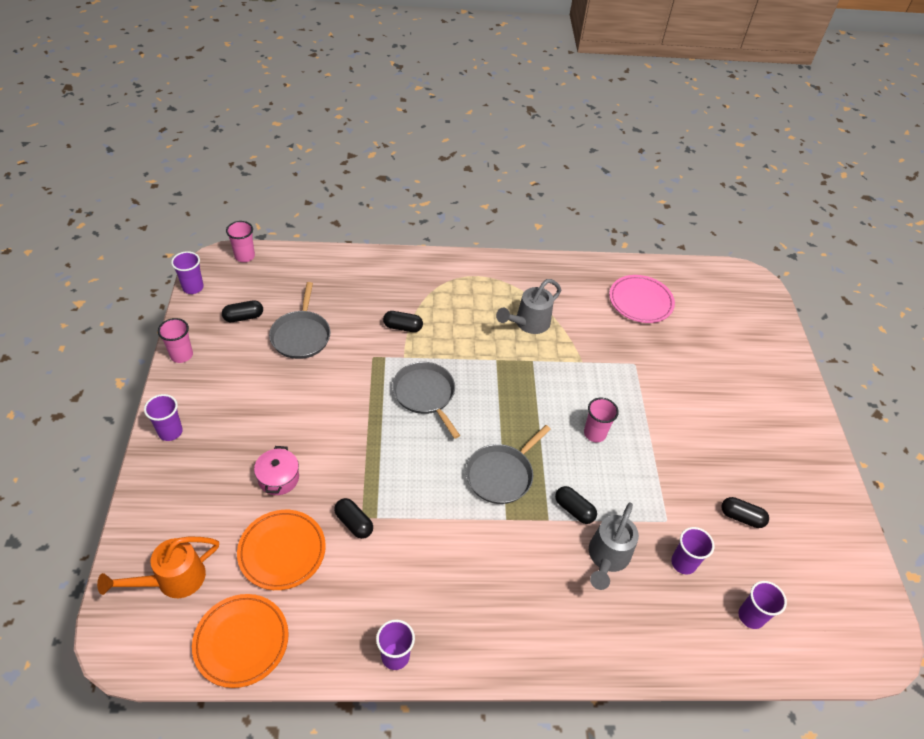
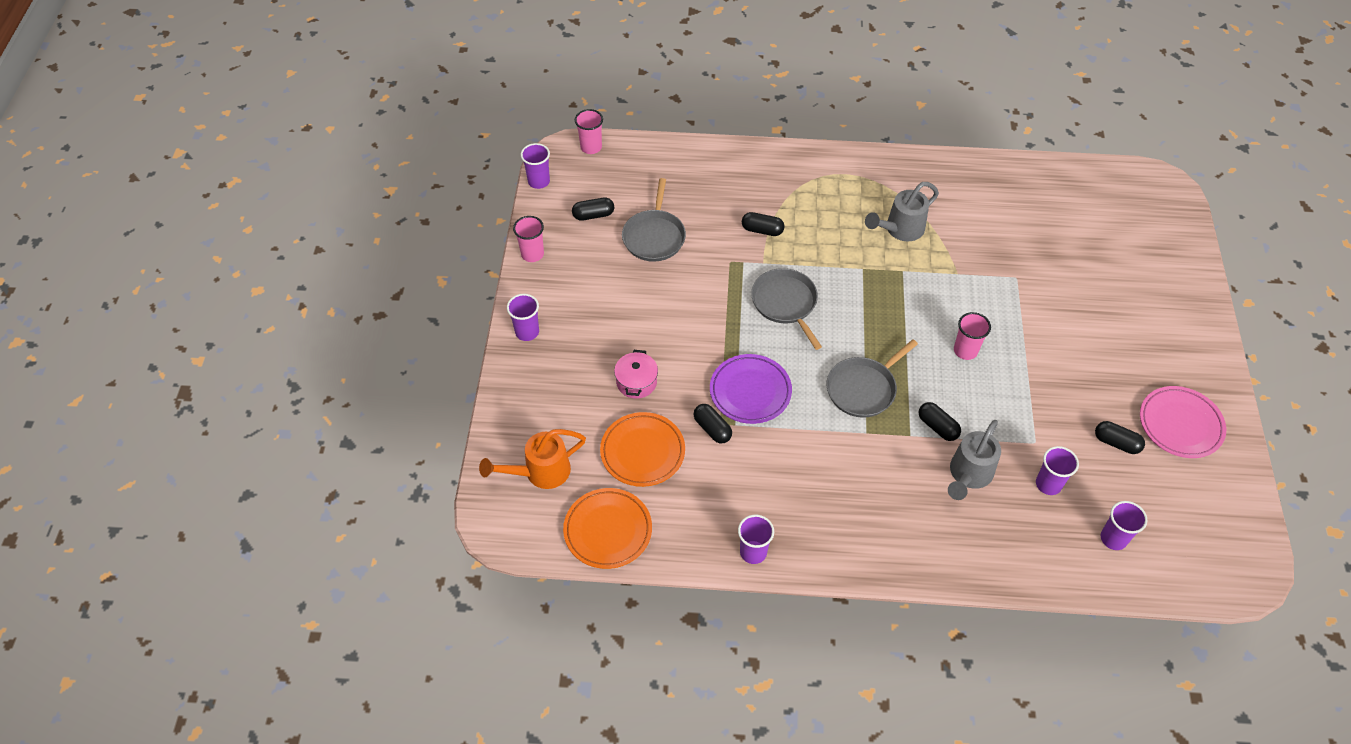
camera: 10 degrees right, 5 degrees up
(392, 483) = (750, 391): none -> purple plate
(640, 302) = (1029, 208): pink plate -> pink plate (1180, 425)

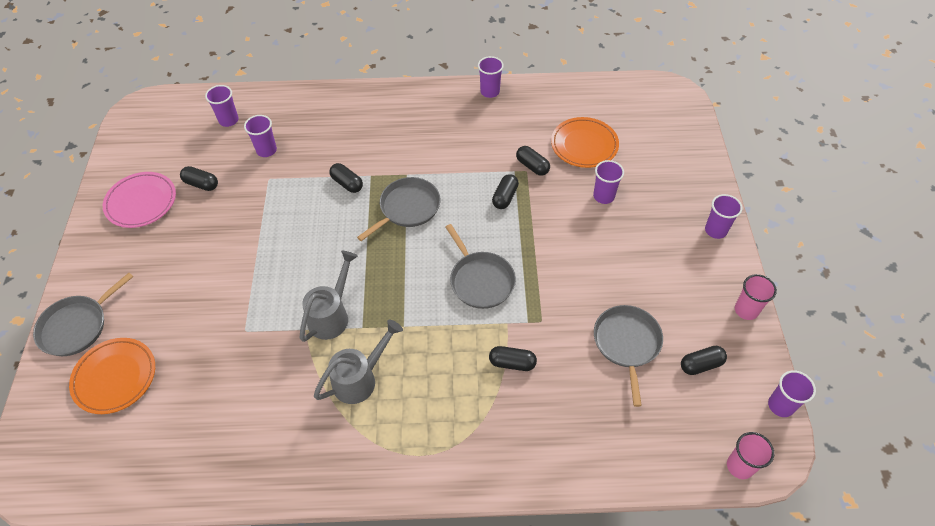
camera: 175 degrees right, 0 degrees up
(540, 472) = (658, 125): orange watering can -> none
(608, 530) = (595, 95): orange plate -> orange plate (115, 377)
(636, 382) = (603, 196): pink pot -> purple cup
(750, 391) = (505, 197): purple plate -> black capsule
(965, 350) = (312, 249): pink cup -> none
(968, 475) = (327, 151): grey watering can -> grey watering can (331, 315)
(1185, 295) = (77, 326): none -> grey pan

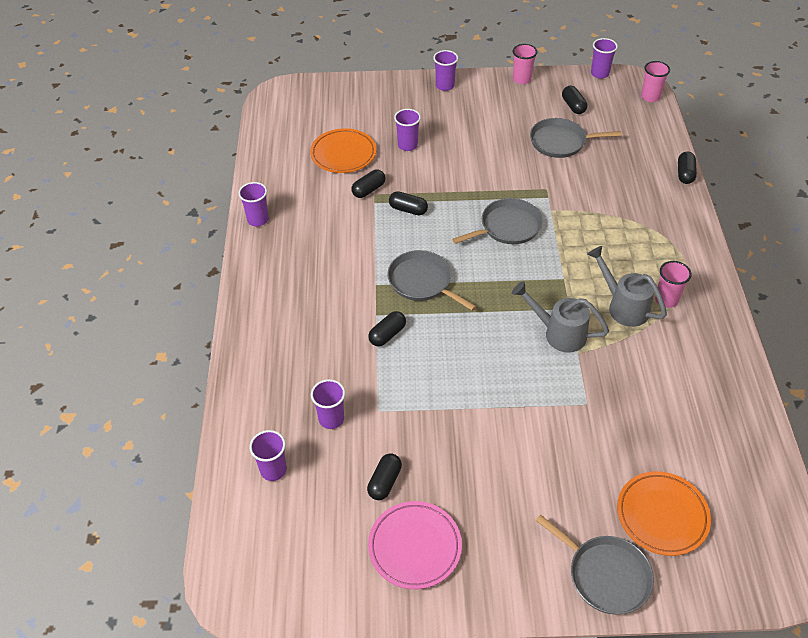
camera: 90 degrees left, 5 degrees down
(365, 424) = (666, 300): none -> pink cup
(512, 363) = (589, 207): black capsule -> black capsule (685, 174)

